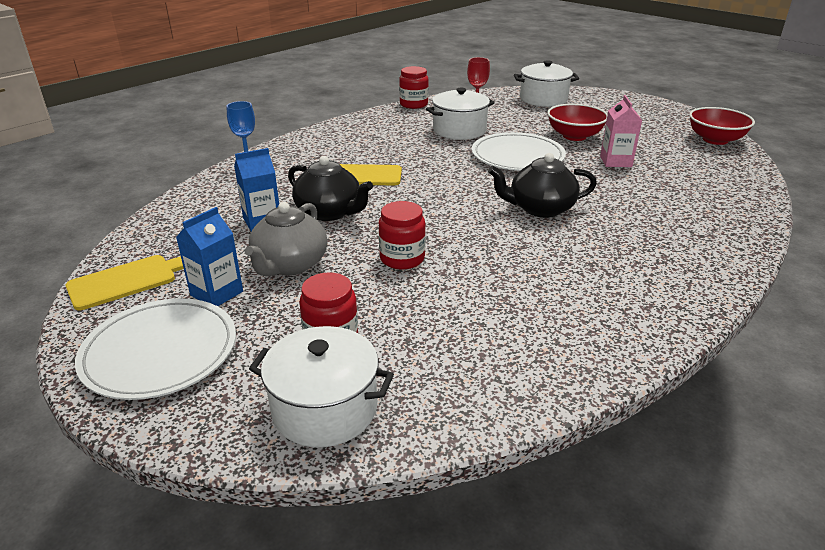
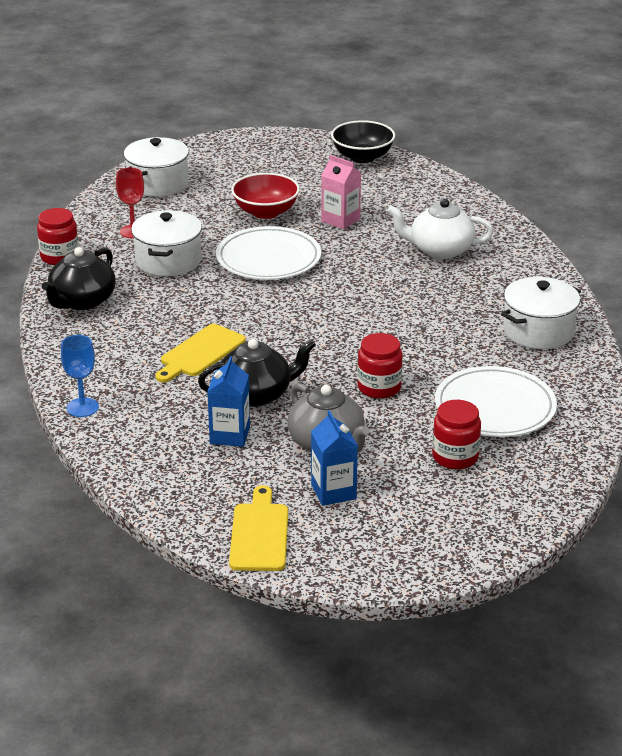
camera: 55 degrees left, 0 degrees up
(160, 352) = (392, 538): white plate -> white plate (495, 407)
(325, 408) = (528, 484): white pot -> white pot (538, 331)
(540, 209) = (376, 293): black teapot -> black teapot (82, 301)
(653, 212) = (440, 250): none -> white teapot
(715, 140) = (362, 157): red bowl -> black bowl

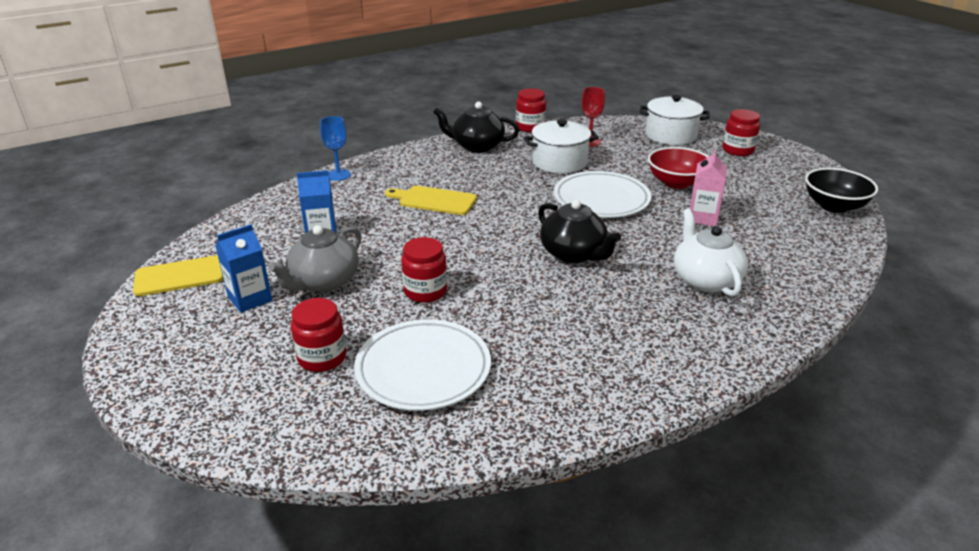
camera: 70 degrees right, 0 degrees up
(223, 161) = (737, 150): none -> red jar
(256, 394) = (385, 235): black teapot -> black teapot (574, 254)
(538, 331) = (595, 374): white pot -> none

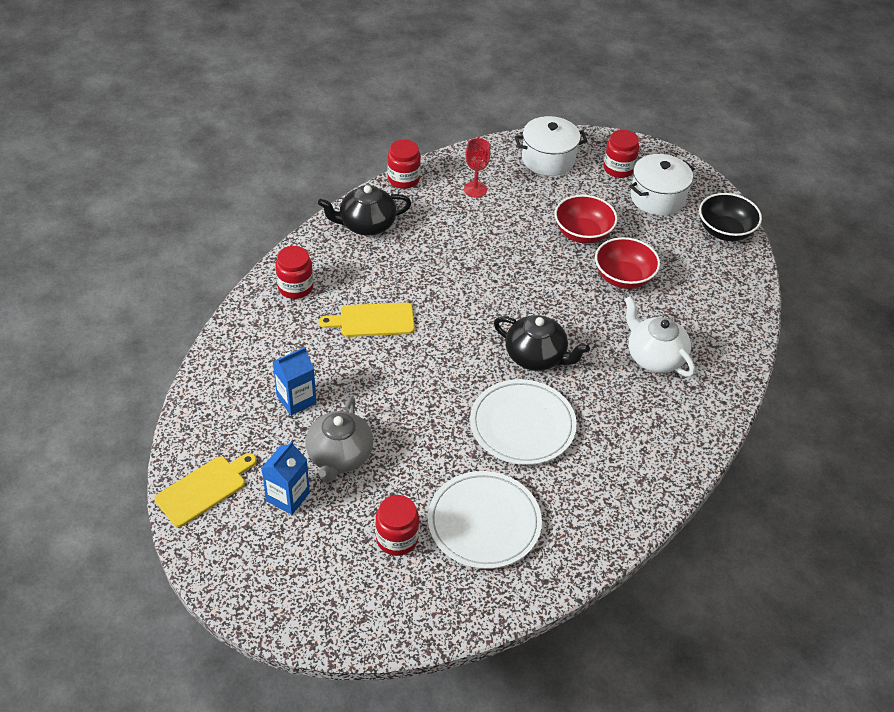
camera: 25 degrees left, 15 degrees up
(338, 175) = (252, 308): blue goblet -> none
(425, 291) = (436, 440): red jar -> red jar (295, 287)
(559, 162) = (461, 230): white pot -> white pot (657, 198)
(601, 199) = (526, 275): white plate -> white plate (522, 425)
(702, 217) = (623, 277): pink carton -> red bowl

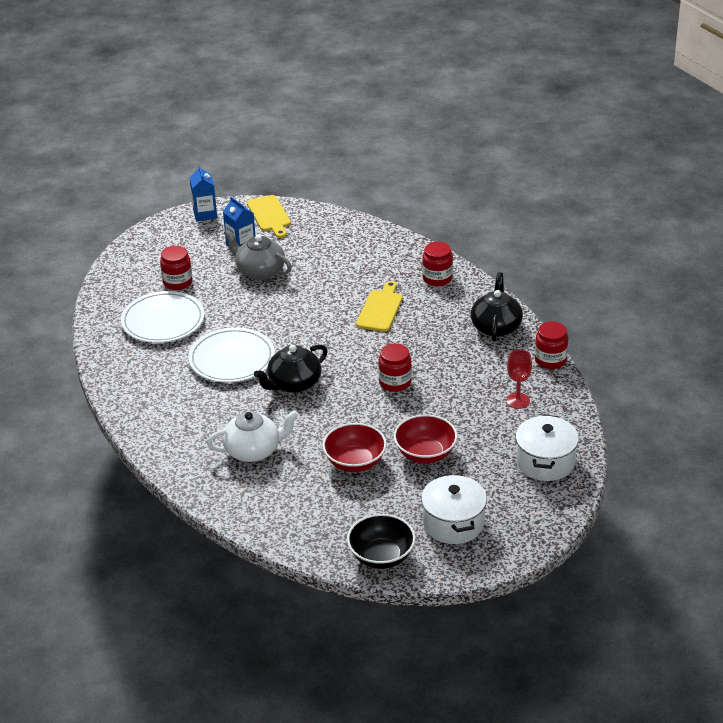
camera: 115 degrees right, 10 degrees down
(296, 399) = (322, 261): blue carton -> blue carton (205, 214)
(618, 168) = (510, 509): red jar -> red jar (395, 382)

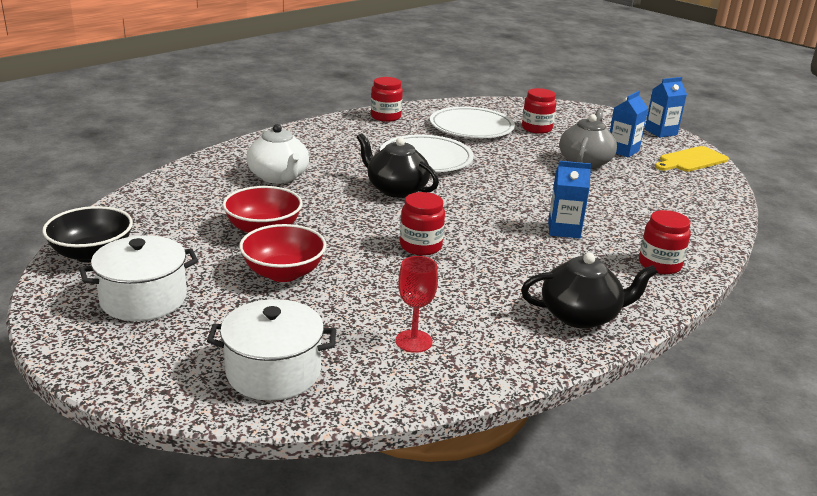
camera: 75 degrees right, 10 degrees down
(380, 309) = (564, 230): yellow cutting board -> blue carton
(550, 360) = (526, 369): red jar -> red jar (386, 117)

